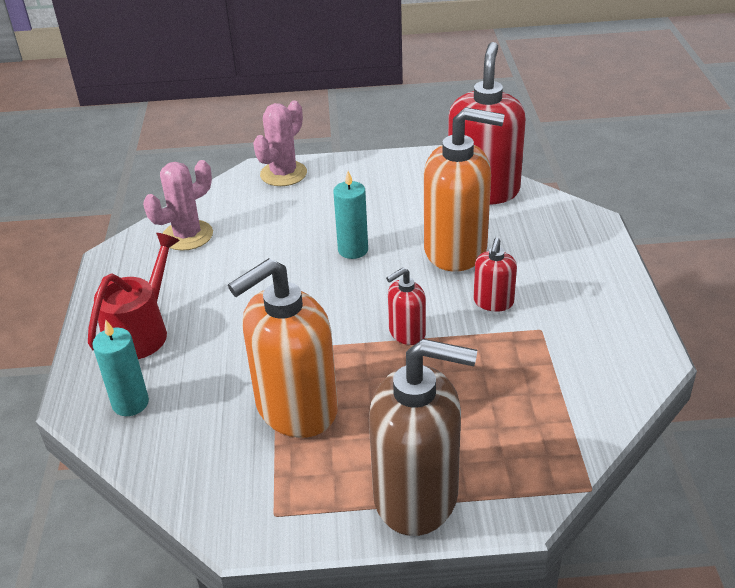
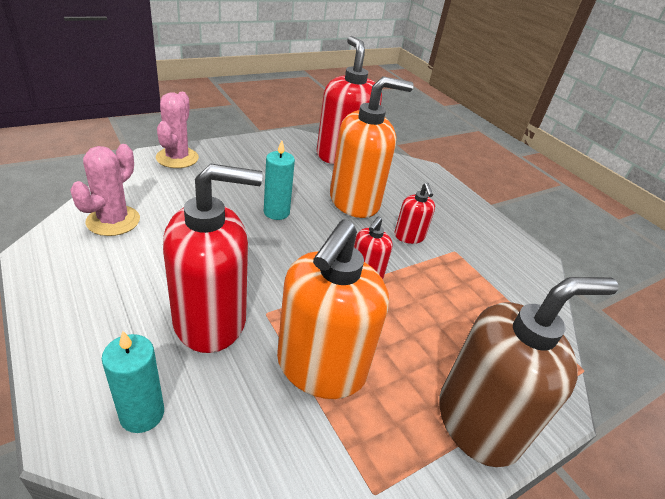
camera: 35 degrees left, 0 degrees up
(141, 331) = (112, 326): red watering can -> none
(223, 344) = (211, 320): none -> red soap dispenser

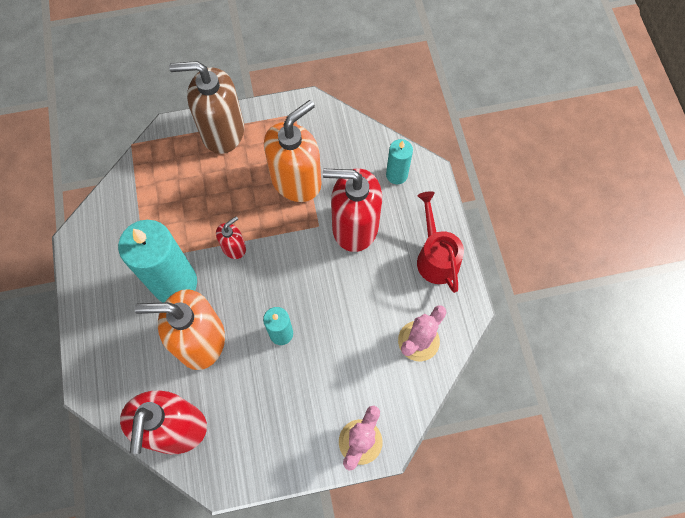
camera: 155 degrees left, 30 degrees up
(78, 302) = (435, 256): none -> red watering can
(409, 236) = (174, 283): red soap dispenser -> turquoise candle

